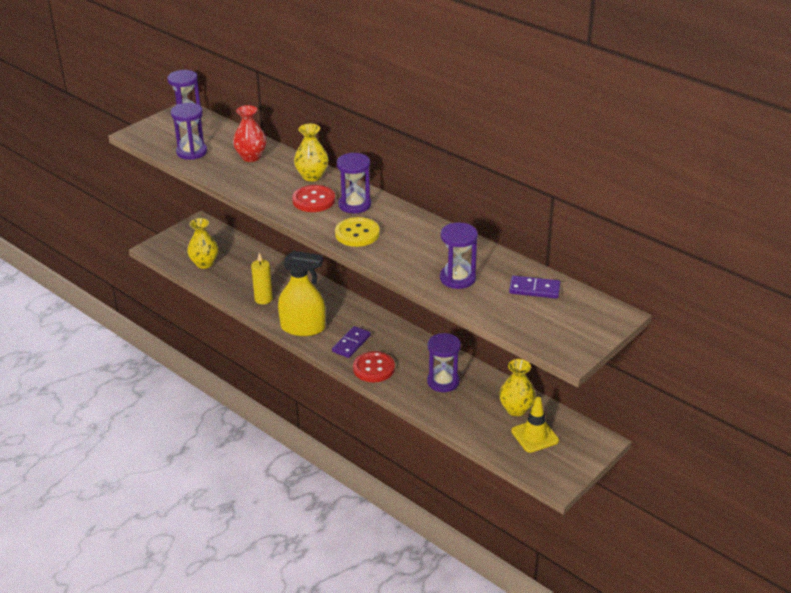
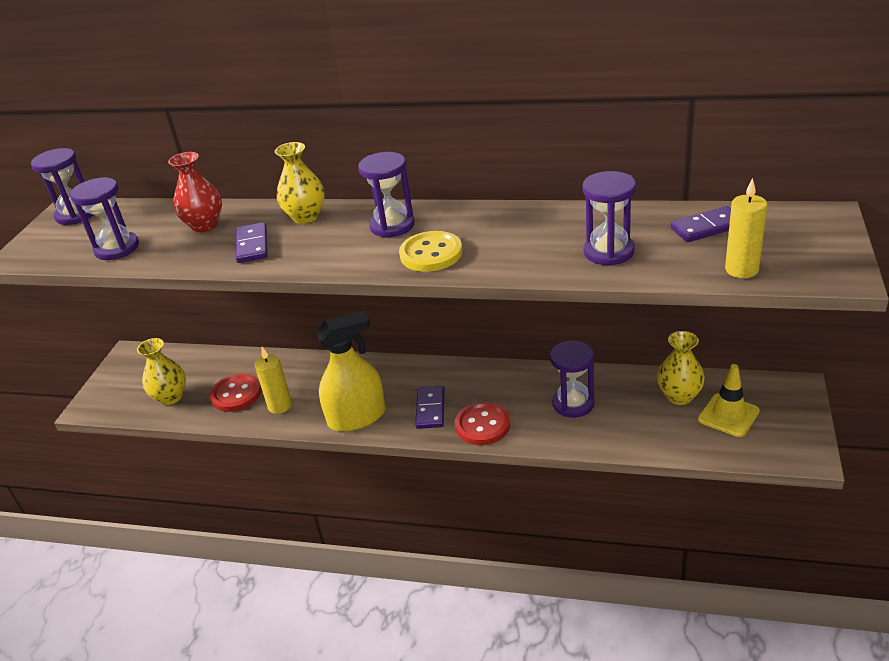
camera: 25 degrees left, 0 degrees up
(265, 183) = (252, 245): none -> purple domino
(313, 200) = (335, 240): red button -> red button (236, 394)
(518, 324) = (741, 269): none -> yellow candle

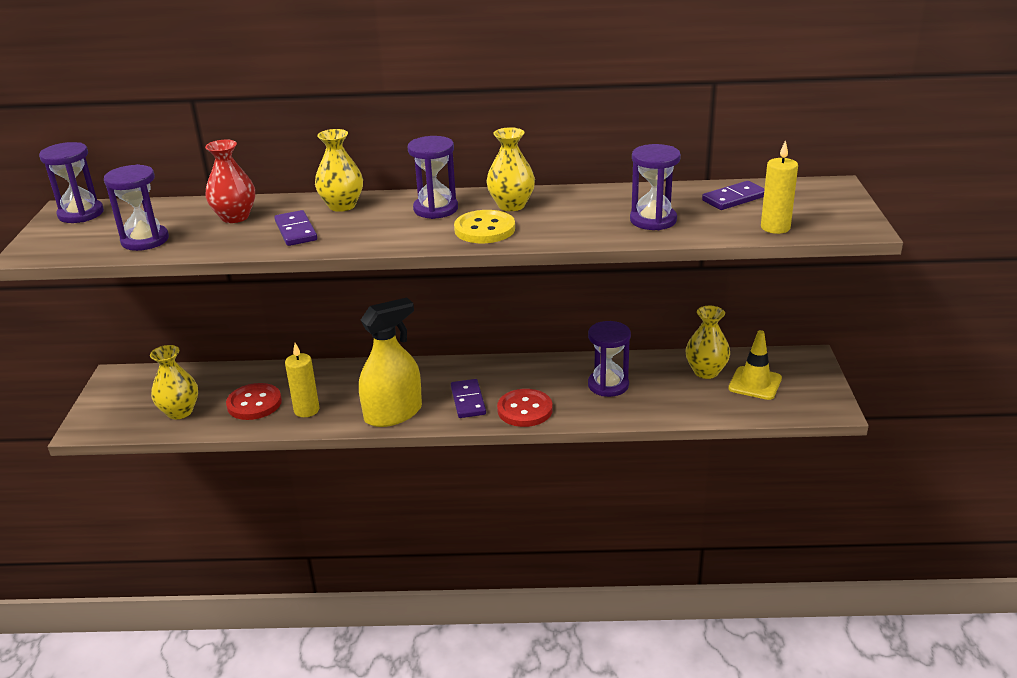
camera: 15 degrees left, 5 degrees down
(468, 224) = (511, 205): none -> yellow vase

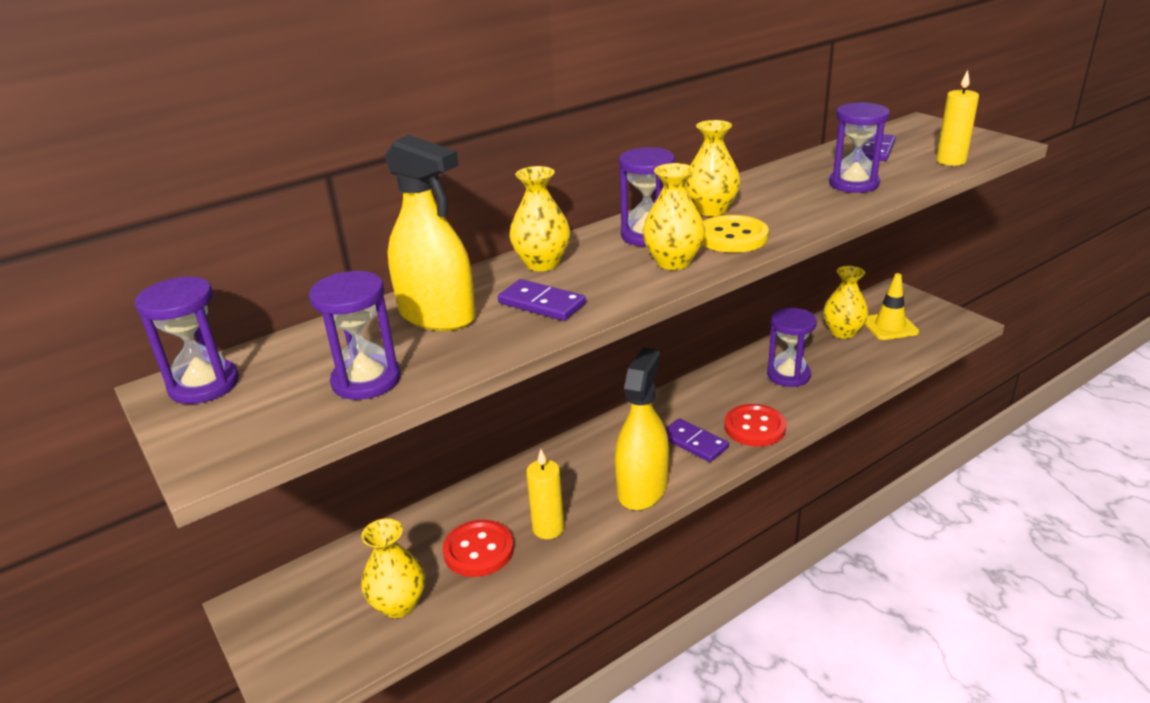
camera: 35 degrees left, 0 degrees up
(235, 217) = (437, 315): red vase -> yellow spray bottle
(415, 233) = (673, 262): none -> yellow vase

